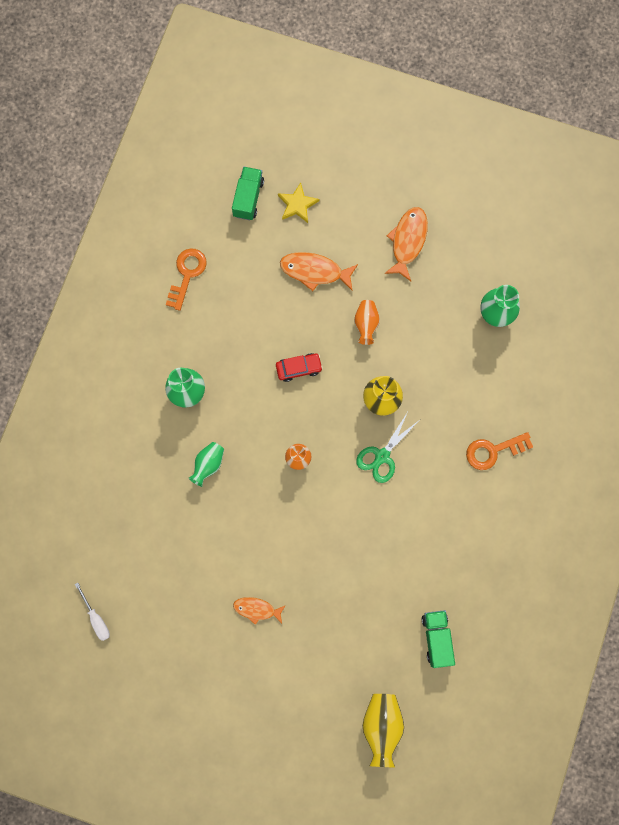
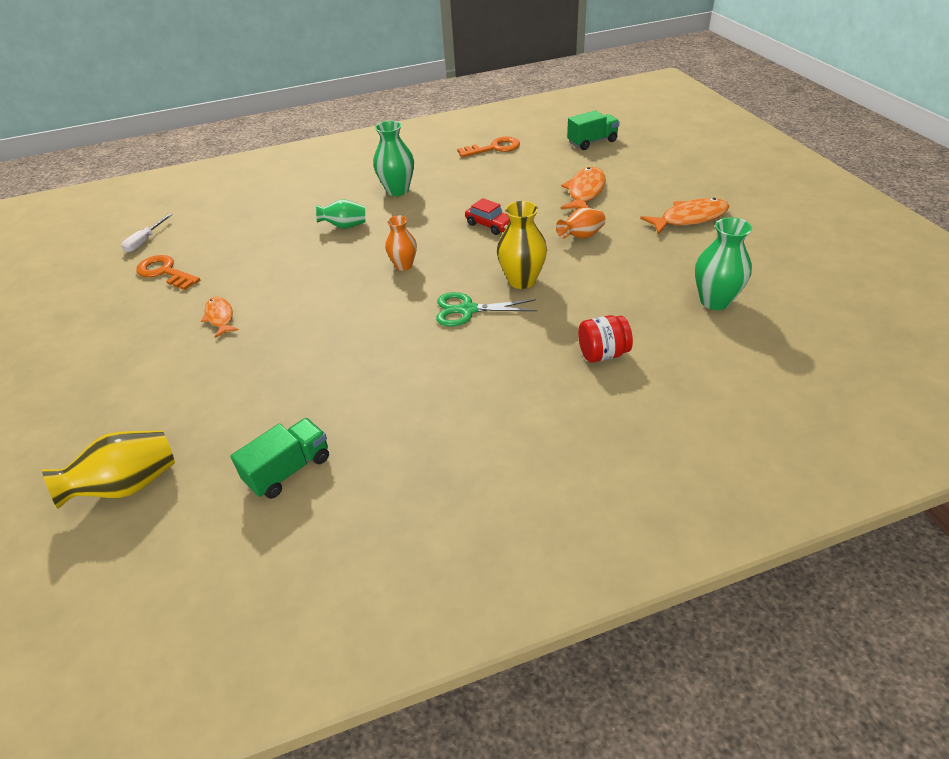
camera: 55 degrees right, 35 degrees down
(297, 204) = (624, 160): yellow star -> none
(315, 271) = (585, 192): orange fish -> orange fish turned 45 degrees clockwise
(484, 416) = (602, 354): none -> red jar
(493, 451) = (574, 383): orange key -> orange key (165, 272)

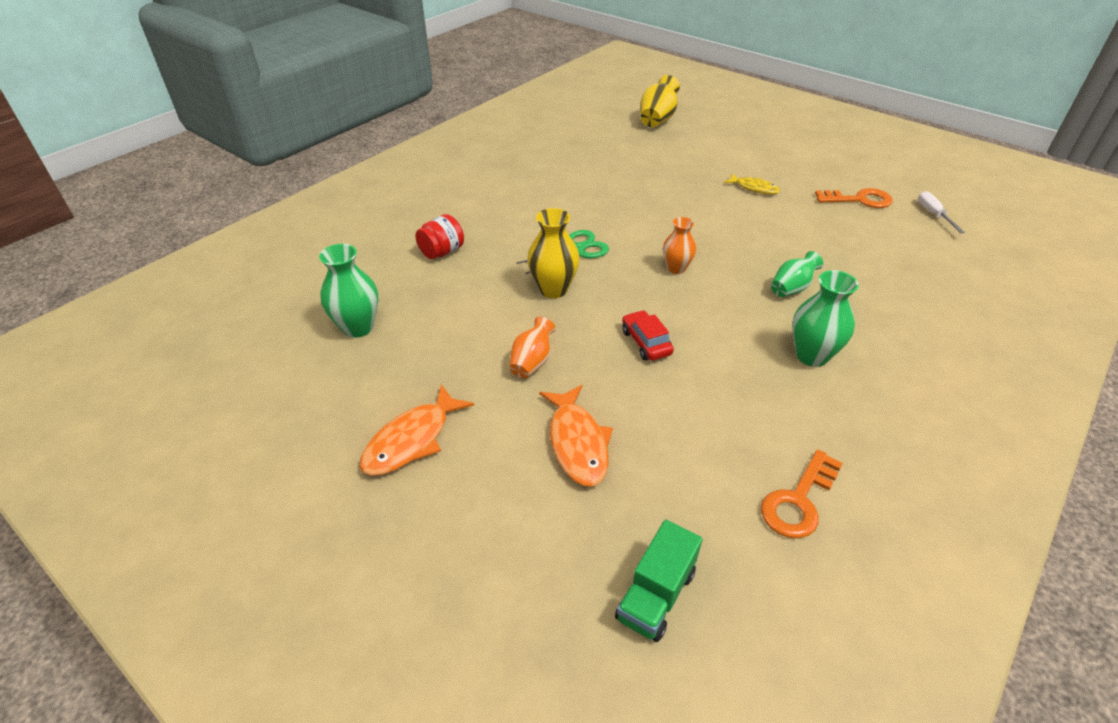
camera: 145 degrees right, 0 degrees up
(220, 317) = (754, 188): orange fish -> yellow fish
(289, 470) = (586, 145): green truck -> none
(490, 225) = (646, 342): red car -> red car turned 60 degrees clockwise

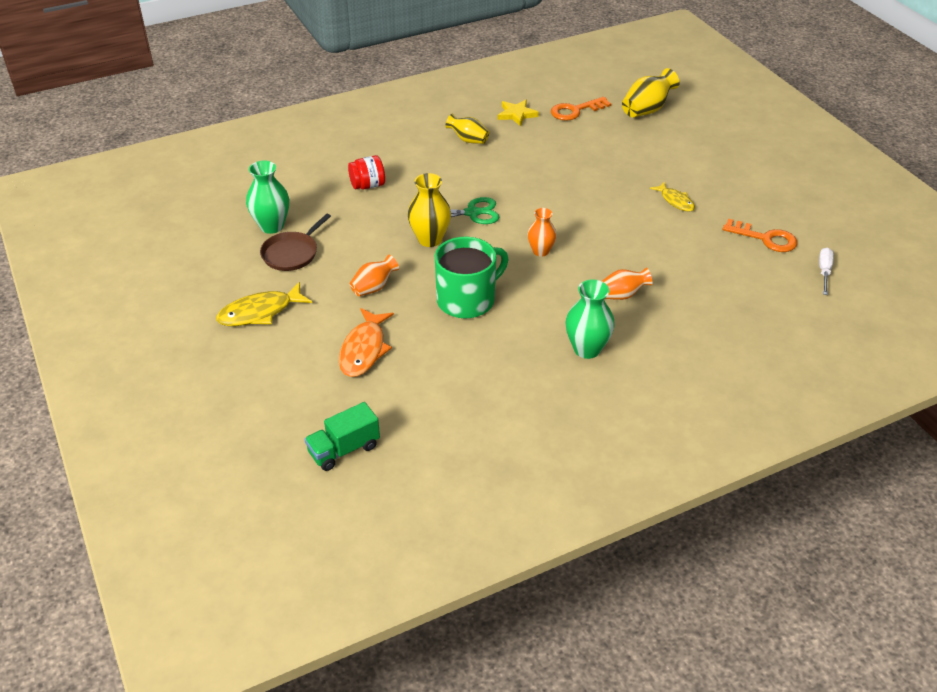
camera: 25 degrees right, 0 degrees up
(404, 352) = (292, 253): none -> brown pan
(412, 440) = (260, 312): orange fish -> yellow fish
(515, 182) = (468, 140): none -> yellow vase
(543, 149) = (517, 114): none -> yellow star
(646, 342) = (467, 299): red car -> green mug
(791, 288) = (622, 295): green vase -> orange vase
(798, 501) = (482, 434): orange key -> orange key (575, 111)

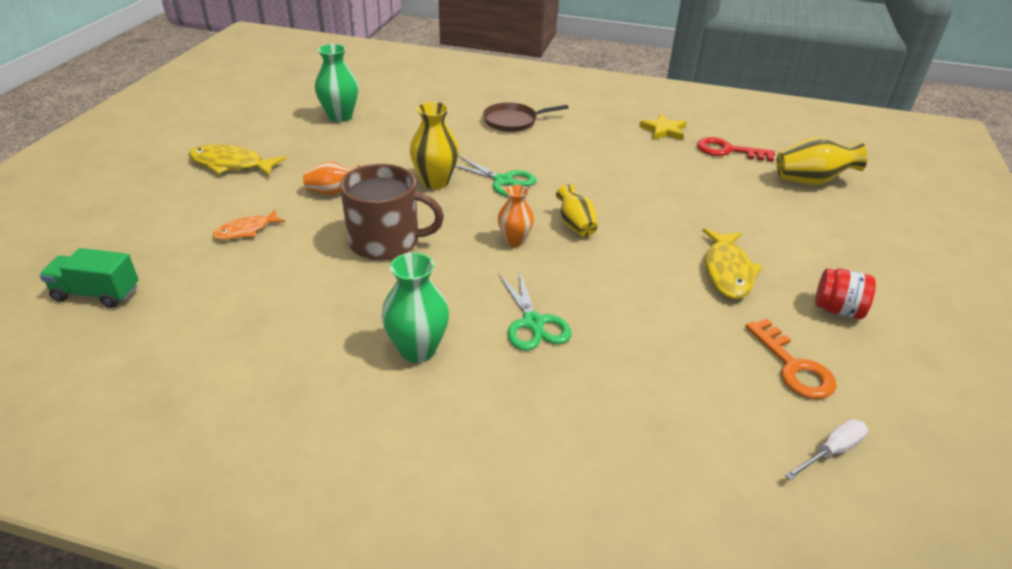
camera: 40 degrees right, 5 degrees down
(292, 253) = (321, 139): brown pan -> brown pan (513, 121)
(364, 350) = (246, 230): orange fish -> orange fish, size x0.63
(368, 185) = (453, 123): red jar -> red jar (837, 310)
(467, 299) = (386, 242): green mug -> brown mug
(468, 140) = (588, 130): yellow vase -> yellow vase (575, 225)
(575, 111) = (728, 151): orange key -> red key
(622, 295) = (533, 323): orange vase -> green scissors
(675, 201) = (727, 271): yellow fish -> yellow fish, size x1.58

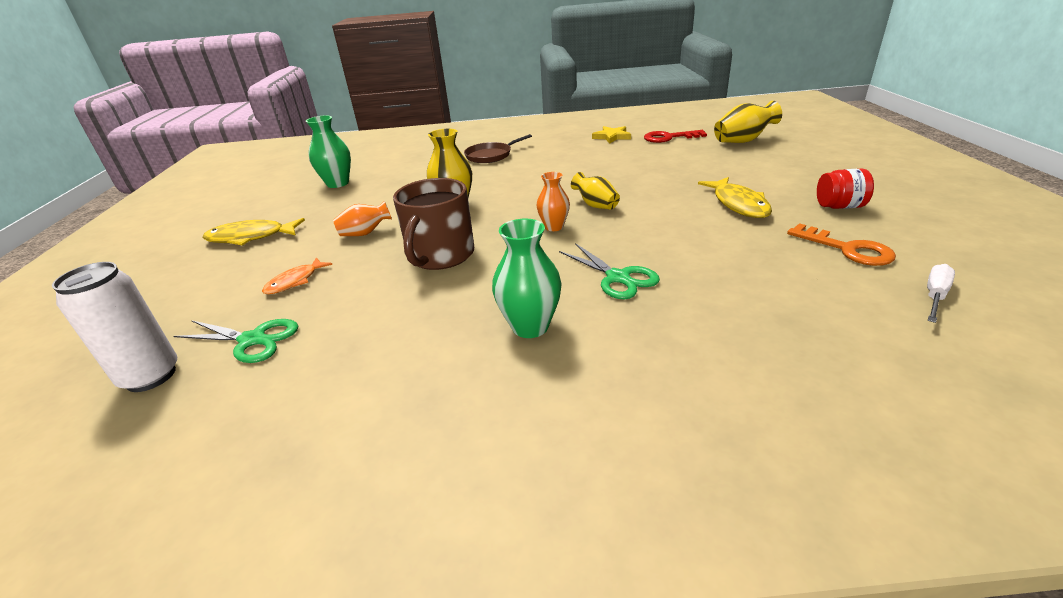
camera: 15 degrees left, 5 degrees down
(97, 294) = (151, 376): green truck -> white can
(386, 242) = (440, 255): brown mug -> brown mug turned 120 degrees clockwise
(503, 181) = (513, 192): green scissors -> green scissors (253, 340)

